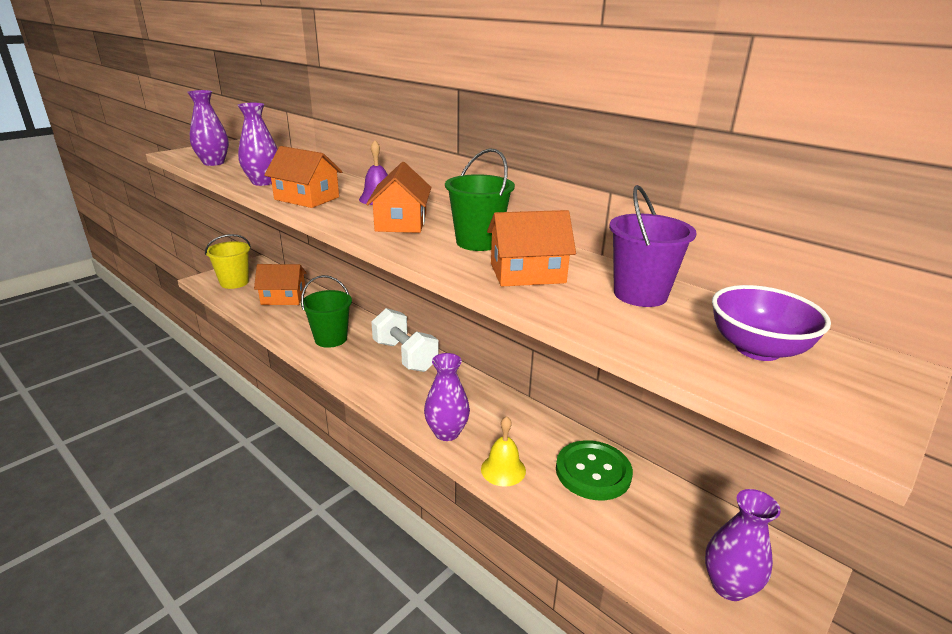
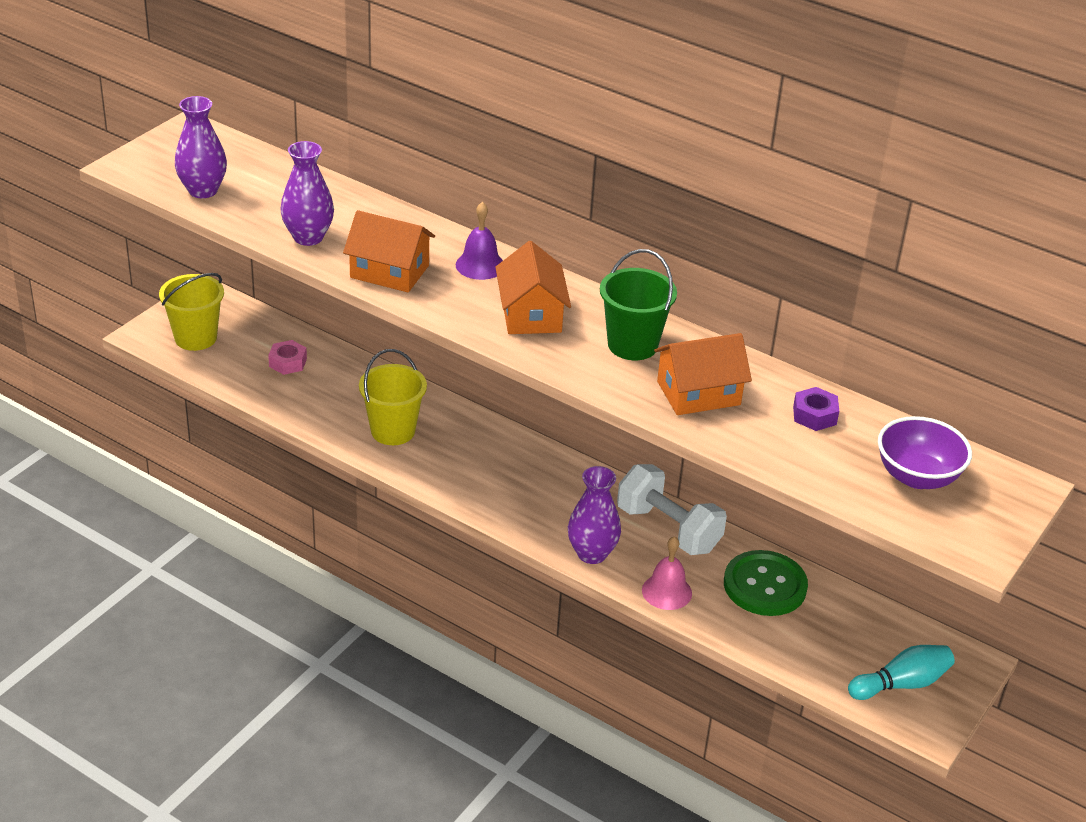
camera: 10 degrees left, 10 degrees up
(283, 298) = (288, 362): orange house -> pink nut
(331, 339) = (393, 431): green bucket -> yellow bucket
(405, 356) = (504, 451): white dumbbell -> white dumbbell (668, 529)
(503, 469) = (666, 591): yellow bell -> pink bell
(640, 294) = (814, 415): purple bucket -> purple nut
(728, 586) = (901, 684): purple vase -> turquoise bowling pin

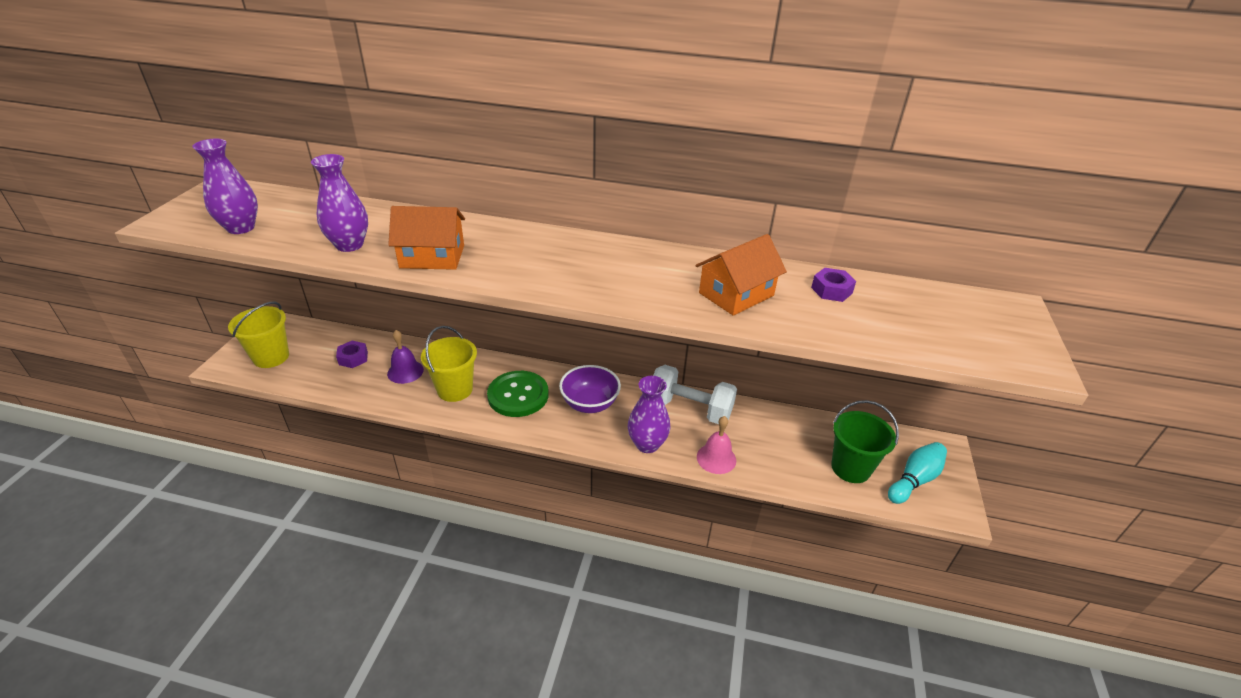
camera: 20 degrees left, 0 degrees up
(288, 362) = (353, 358): pink nut -> purple nut
(480, 265) = (506, 237): purple bell -> purple bell (405, 371)
(531, 314) = (567, 264): orange house -> none
(632, 345) = (661, 270): green bucket -> green bucket (850, 468)
(765, 585) = (778, 432): green button -> green button (518, 395)
(917, 476) = (941, 318): purple bowl -> purple bowl (590, 404)

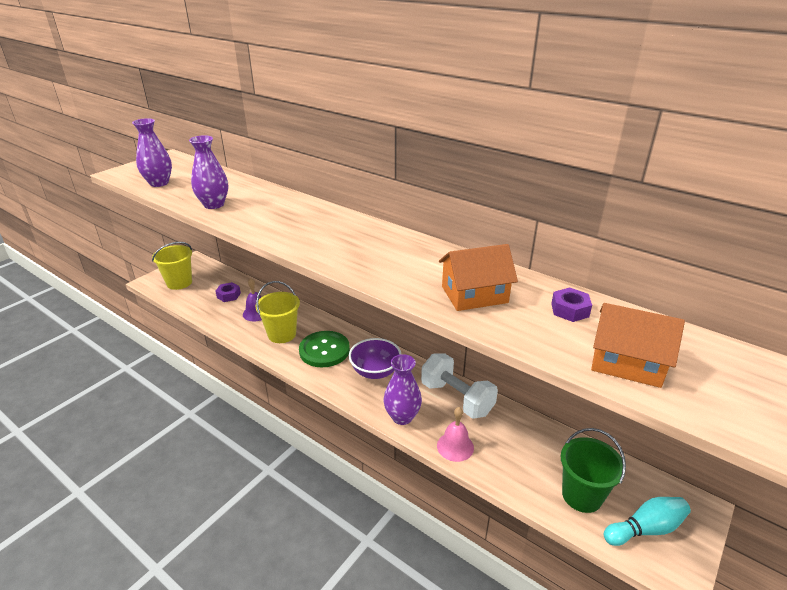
camera: 25 degrees right, 5 degrees down
(432, 257) = (260, 222): orange house -> orange house (627, 362)

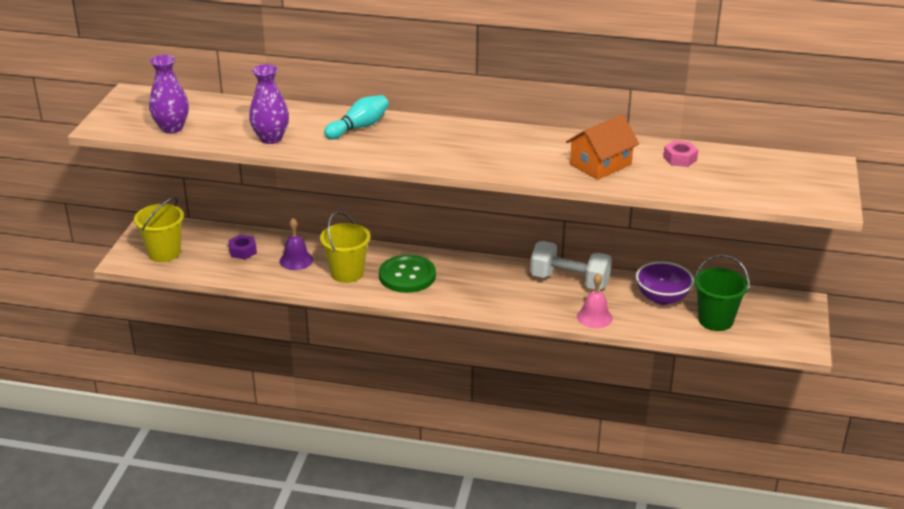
camera: 25 degrees left, 0 degrees up
(375, 371) = (475, 280): purple bowl -> purple bowl (662, 298)
(402, 417) = (531, 309): purple vase -> none
(570, 310) = (680, 159): purple nut -> pink nut
(627, 362) = (740, 185): orange house -> none
(645, 529) = (771, 327): turquoise bowling pin -> turquoise bowling pin (359, 127)

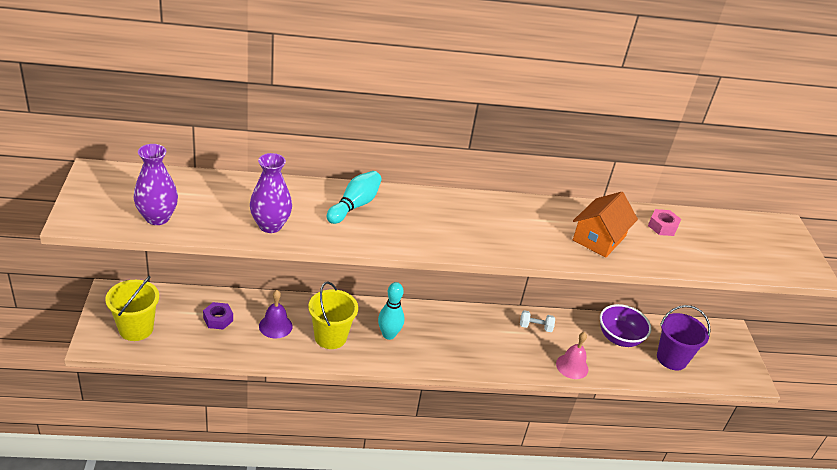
camera: 20 degrees left, 5 degrees up
(407, 276) = (388, 335): green button -> turquoise bowling pin
(569, 281) = (535, 327): white dumbbell -> white dumbbell, size x0.48
(715, 320) = (671, 358): green bucket -> purple bucket

